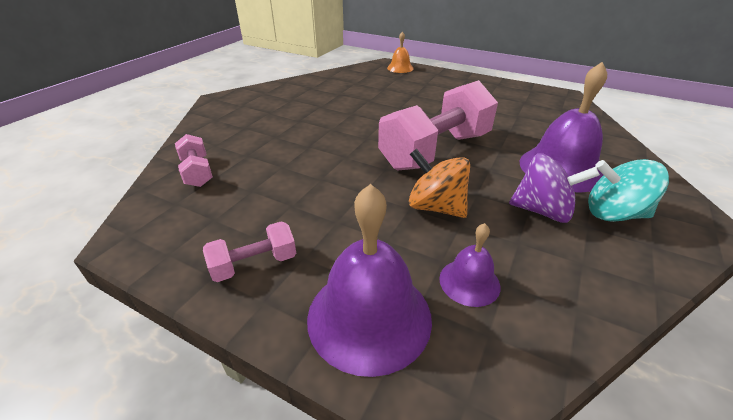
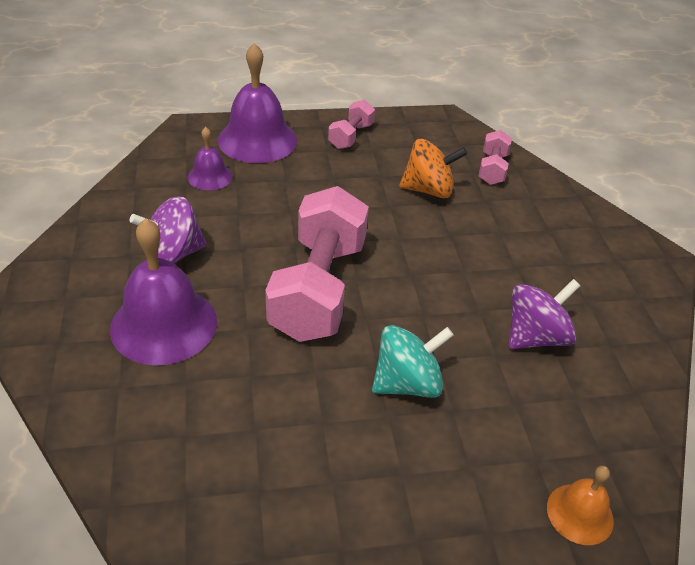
camera: 140 degrees right, 5 degrees up
(197, 172) = (492, 169): pink dumbbell -> pink dumbbell turned 75 degrees clockwise
(340, 98) = (535, 337): none -> purple spinning top
(435, 207) = (269, 220): orange spinning top -> orange spinning top (428, 190)
(613, 214) = (104, 279): turquoise spinning top -> turquoise spinning top (407, 383)

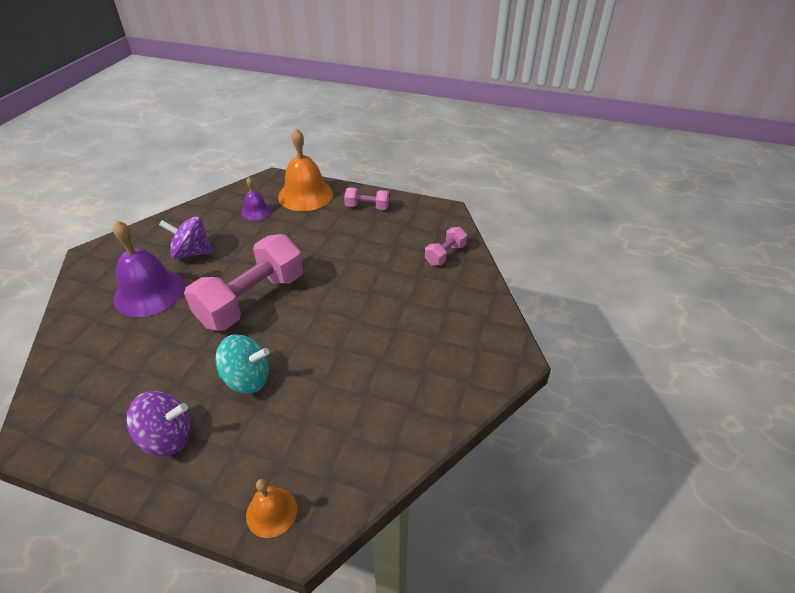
camera: 30 degrees right, 0 degrees up
(257, 140) = (305, 195): purple bell -> orange bell
(351, 136) = (367, 207): pink dumbbell -> pink dumbbell turned 45 degrees clockwise
(428, 190) = (384, 257): orange spinning top -> none
(535, 337) = (360, 381): purple spinning top -> purple spinning top (167, 437)

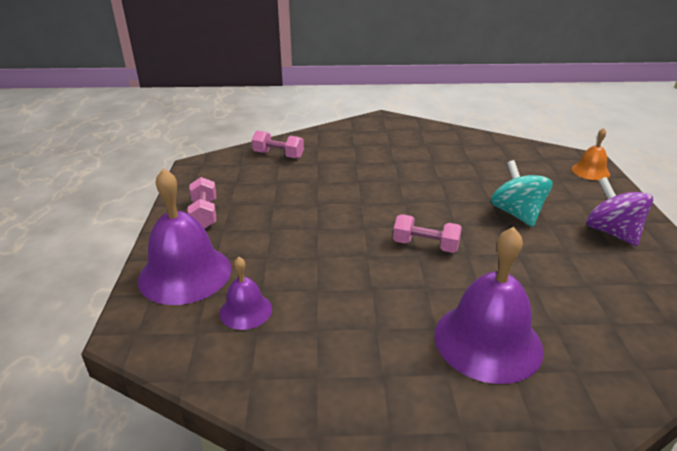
camera: 110 degrees left, 10 degrees down
(192, 252) = (382, 337): purple spinning top -> none
(252, 300) = (425, 245): pink dumbbell -> pink dumbbell, size x0.47
(305, 195) = (185, 273): orange bell -> purple bell

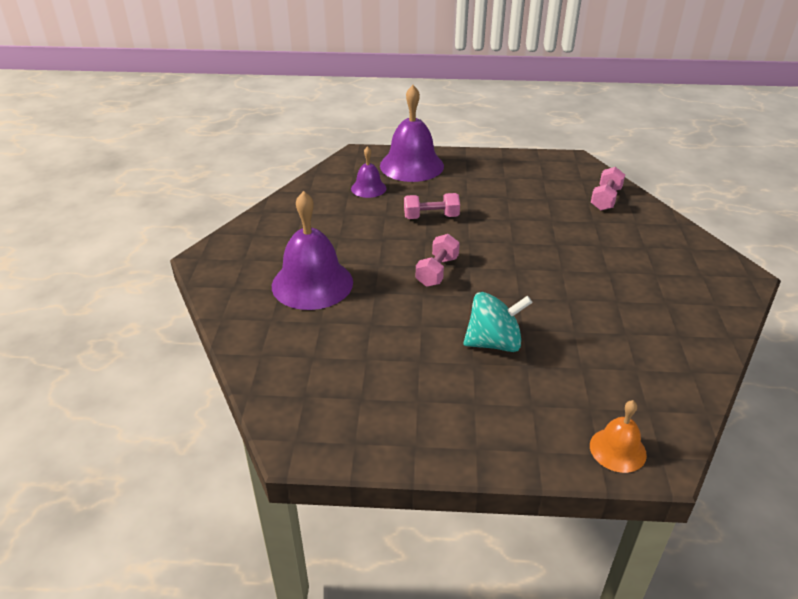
camera: 95 degrees right, 5 degrees up
(204, 214) = (489, 167): pink dumbbell -> pink dumbbell (431, 217)
(611, 232) = (453, 411): purple spinning top -> none

